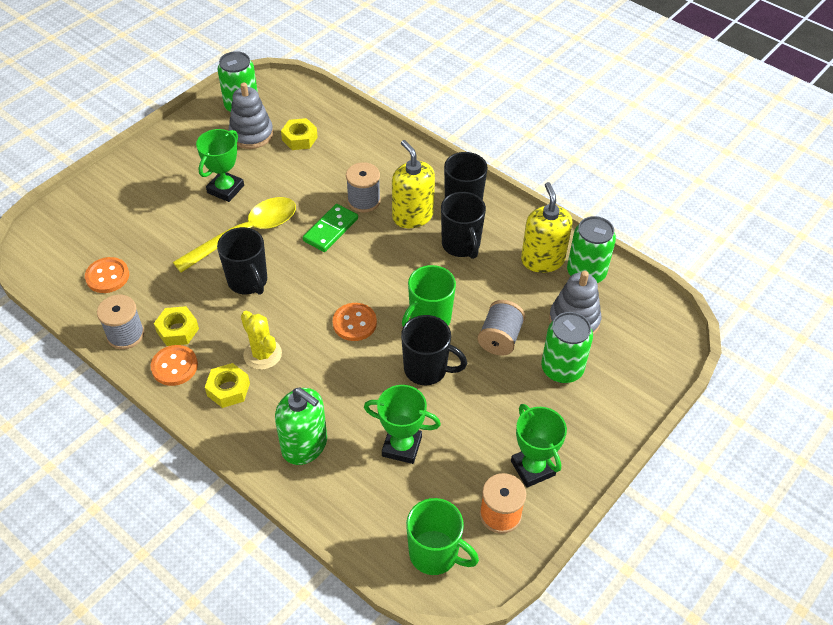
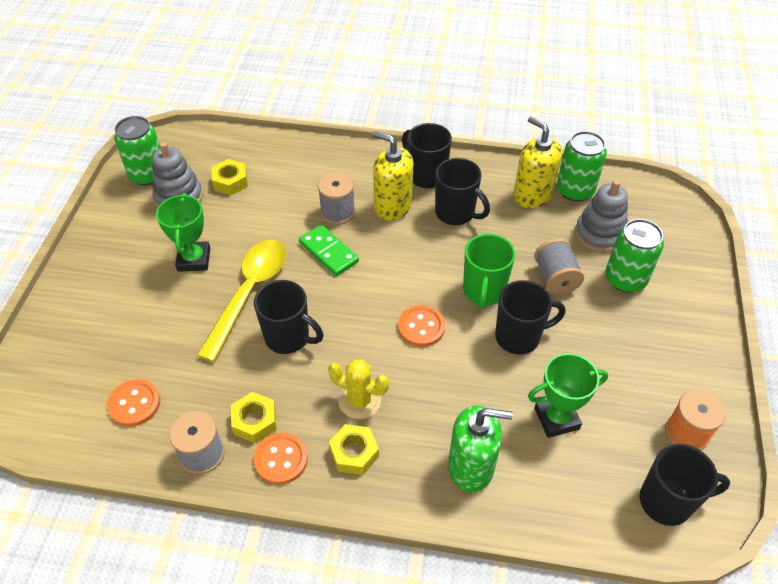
camera: 30 degrees left, 0 degrees up
(331, 230) = (329, 252): green domino -> green domino turned 45 degrees counterclockwise
(435, 554) = (667, 501): green mug -> black mug
(532, 468) = (676, 377): green trophy -> none

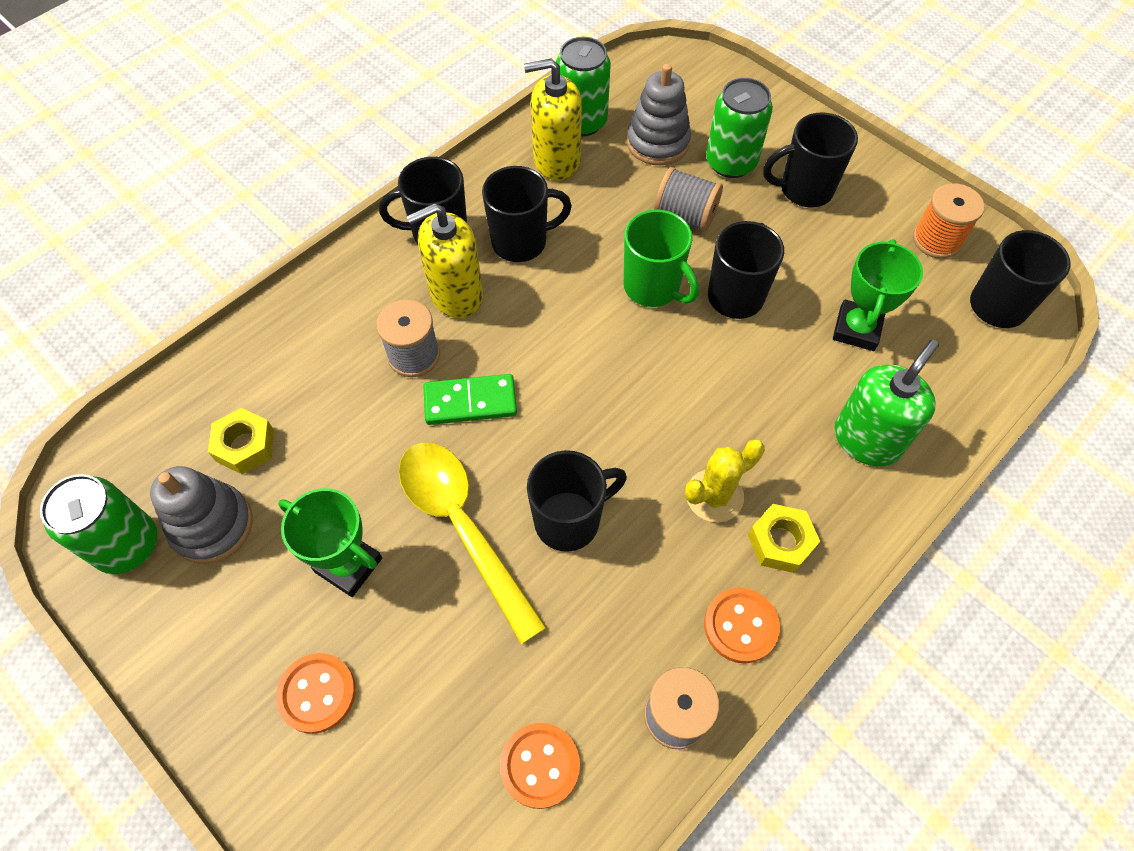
camera: 55 degrees left, 10 degrees up
(255, 421) = (667, 626): yellow nut -> none
(421, 327) = (657, 375): orange button -> orange button (317, 693)
(646, 331) = (804, 190): none -> black mug

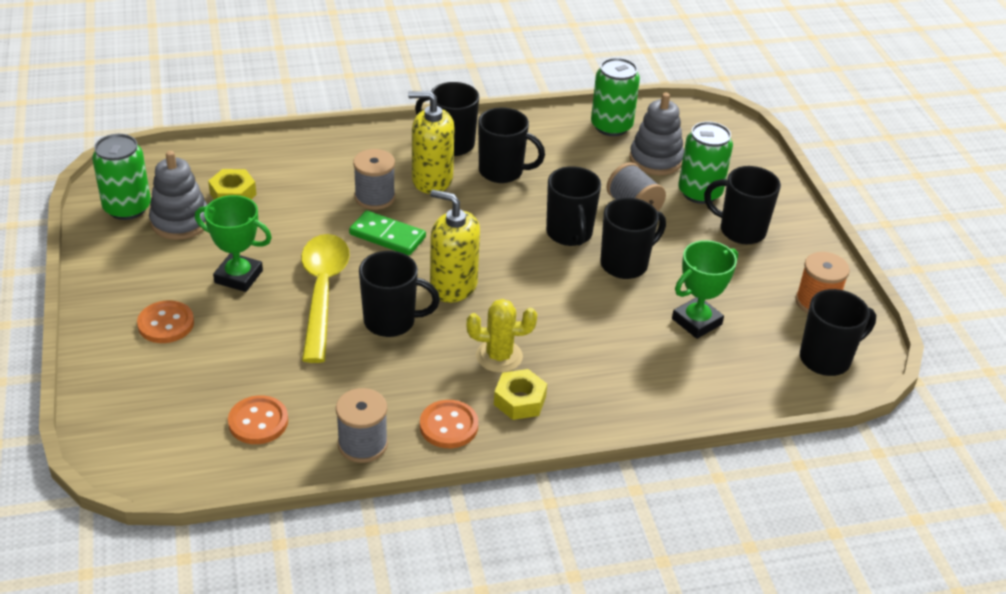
camera: 30 degrees right, 20 degrees down
(348, 565) = (238, 277): green trophy -> green trophy turned 45 degrees counterclockwise
(556, 160) = (571, 139): yellow soap dispenser -> yellow soap dispenser (453, 286)
(653, 287) = (569, 234): green mug -> black mug
(867, 439) = (639, 381): green soap dispenser -> none

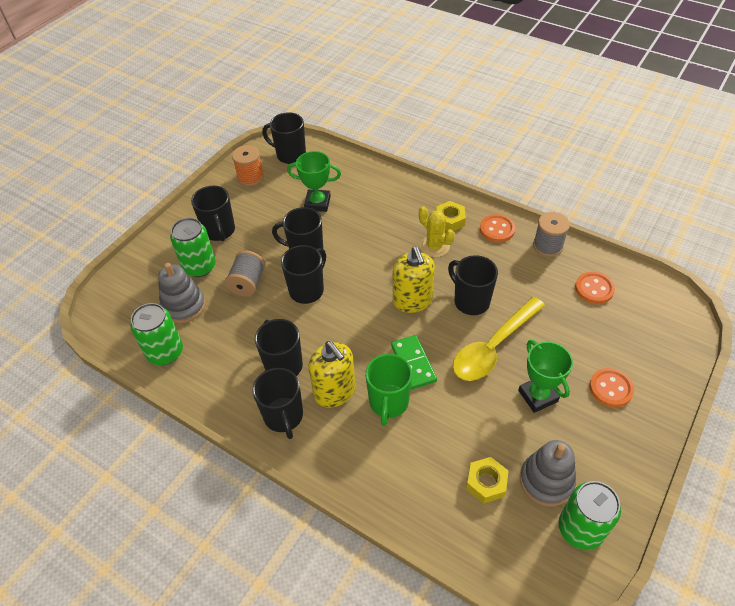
camera: 130 degrees left, 10 degrees up
(375, 197) = (388, 403): grey spool -> green mug

